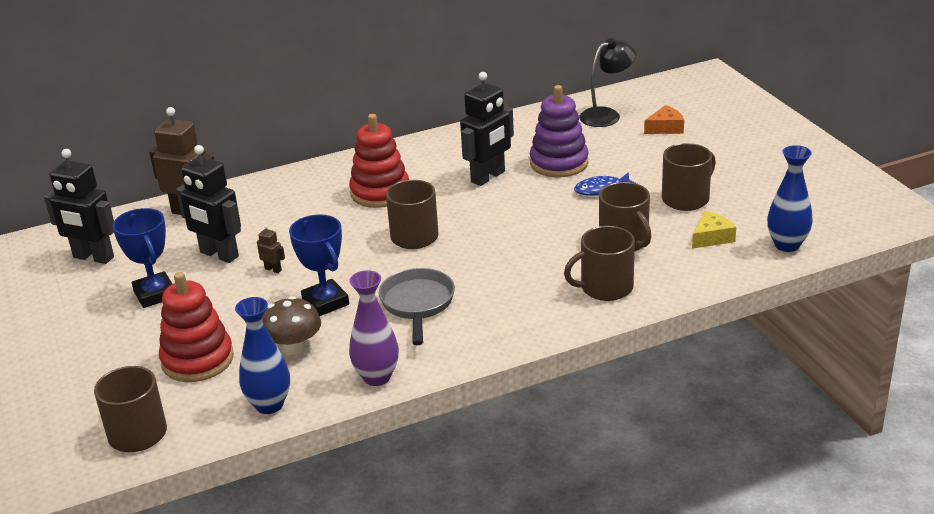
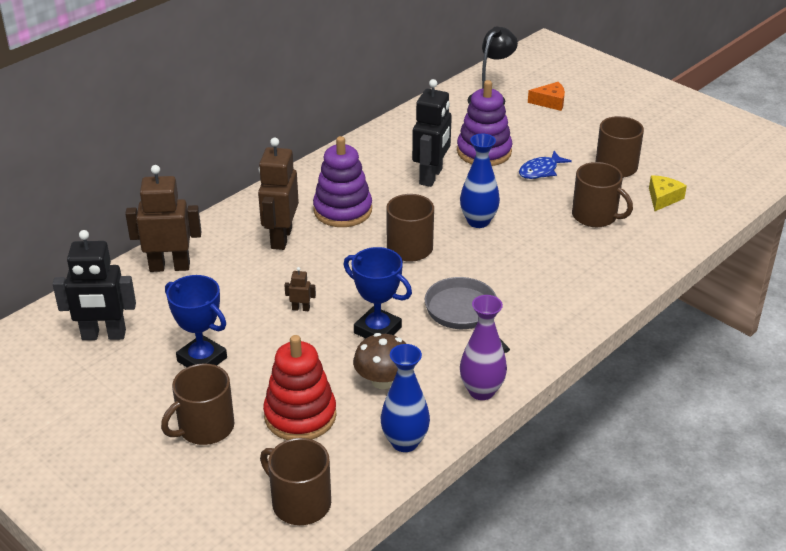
camera: 25 degrees left, 5 degrees up
(219, 255) = (234, 305): black robot -> none
(305, 206) = (281, 238): none -> brown robot
(380, 192) = (342, 210): red stacking toy -> purple stacking toy
(605, 287) = (612, 262): brown mug -> brown mug (205, 427)
(665, 128) = (550, 102): orange cheese -> orange cheese turned 45 degrees clockwise
(787, 245) = (726, 193): blue vase -> blue vase (478, 221)

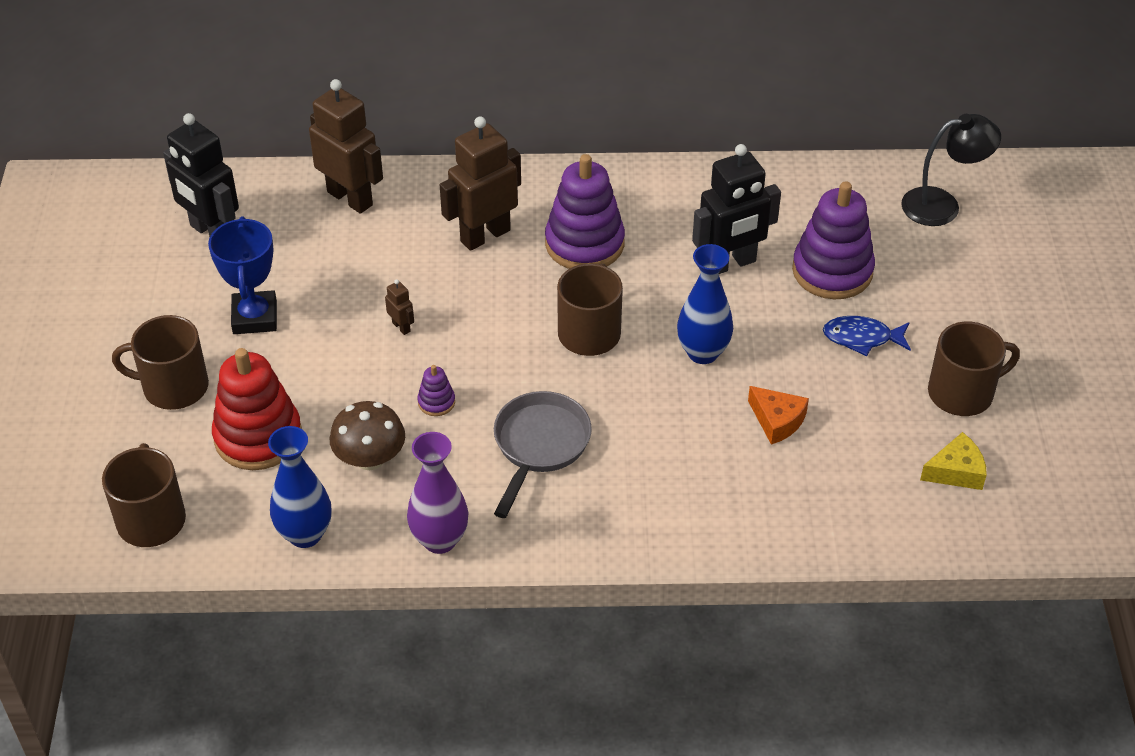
camera: 45 degrees right, 10 degrees up
(377, 330) = (436, 402): blue trophy -> purple stacking toy
(550, 102) = (1007, 256): orange cheese -> orange cheese (777, 421)
(595, 216) = (841, 437): brown mug -> none

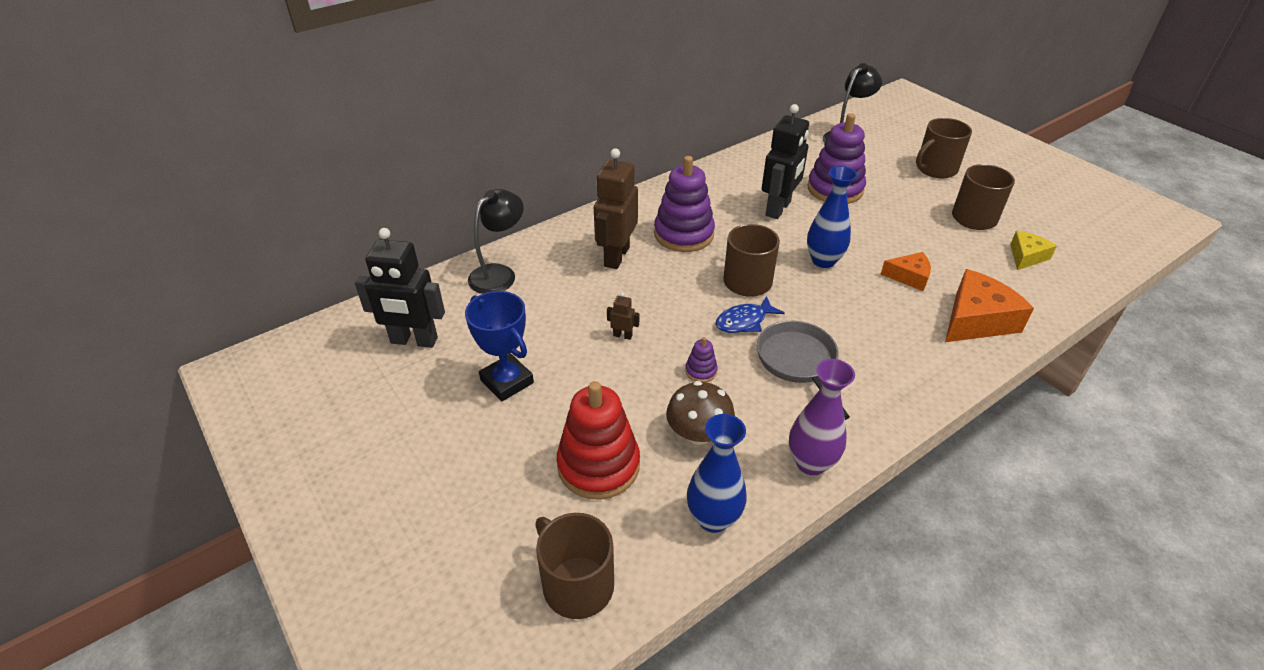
camera: 35 degrees left, 5 degrees down
(174, 387) = (490, 465): brown mug -> brown mug (935, 169)
(350, 198) = (499, 274): brown robot -> black lamp
(787, 506) = (976, 320): none -> orange cheese
(862, 338) = (893, 214): blue fish -> blue fish (744, 321)

